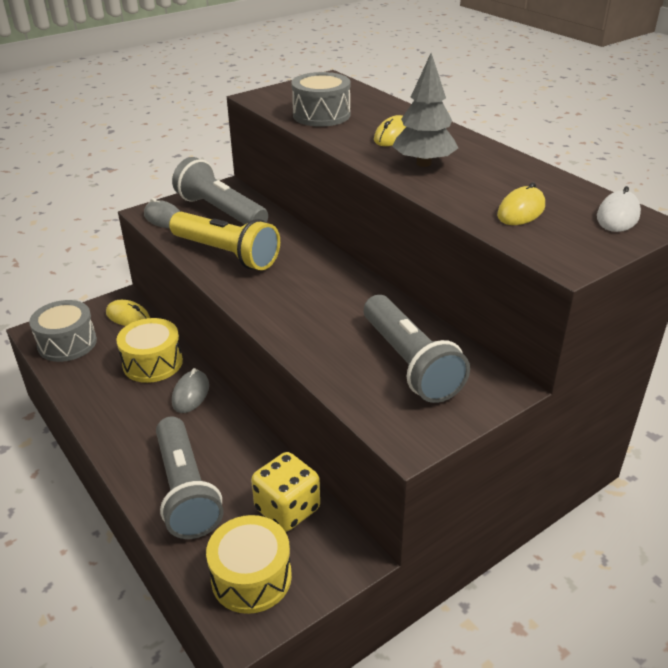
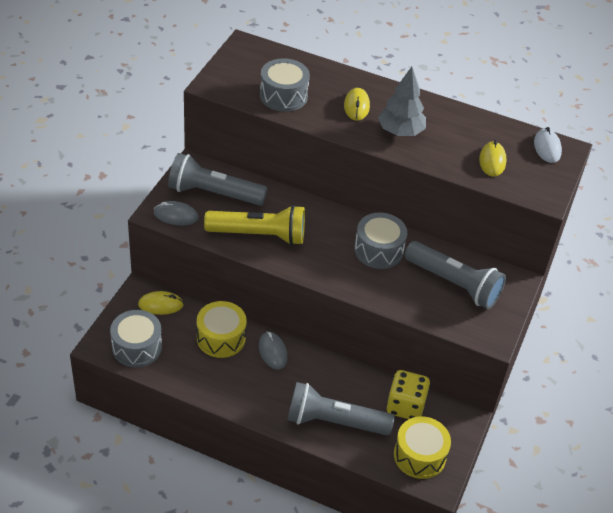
camera: 35 degrees left, 10 degrees up
(186, 490) = (334, 421): grey flashlight -> grey flashlight turned 150 degrees clockwise
(345, 303) = (378, 250): none -> grey drum

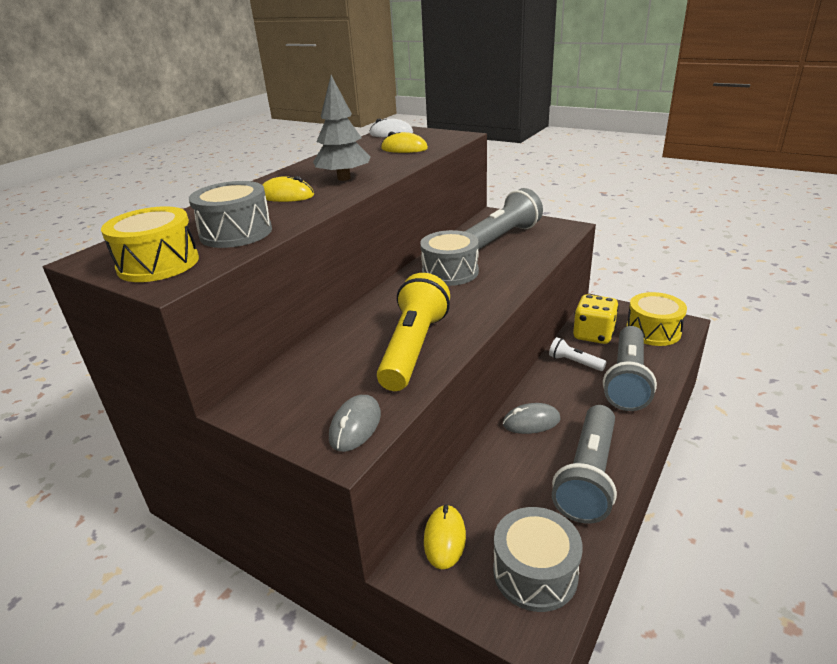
camera: 75 degrees left, 15 degrees down
(213, 193) = (317, 386): grey flashlight -> grey flashlight (588, 476)
(221, 338) = (510, 469): yellow drum -> yellow drum (158, 264)
(357, 386) = (574, 362): none -> white flashlight

